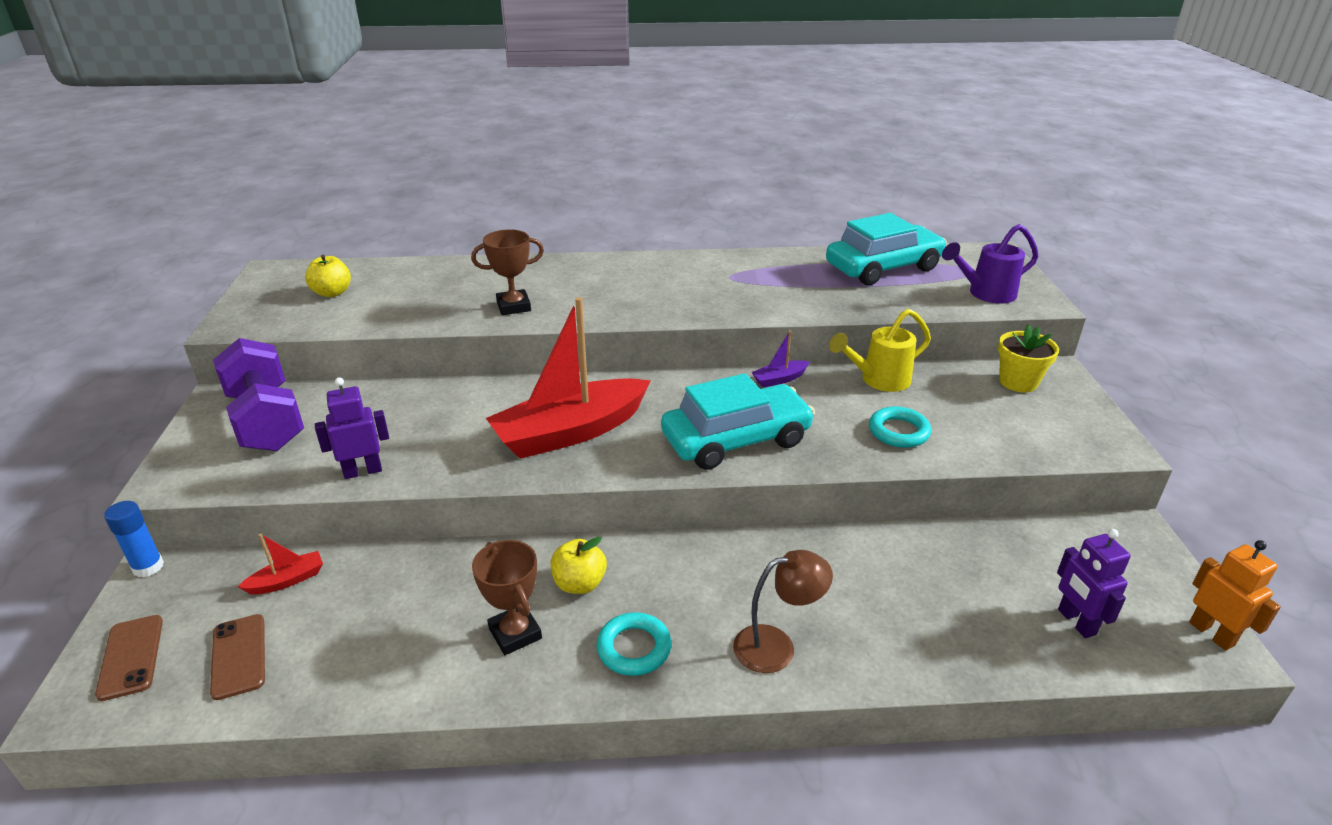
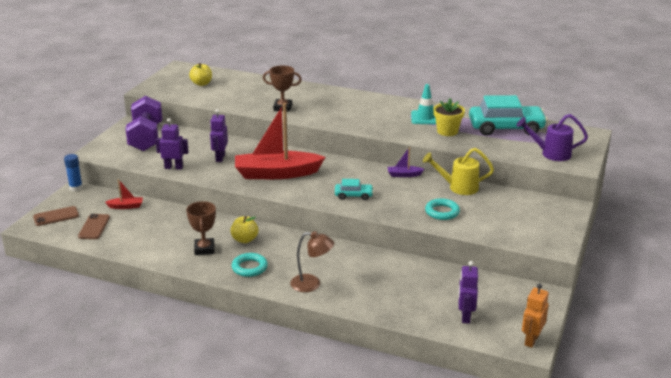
camera: 25 degrees right, 5 degrees down
(131, 657) = (56, 216): brown phone -> brown phone turned 60 degrees clockwise
(442, 427) = (220, 158): none -> purple robot
(736, 440) = (353, 195): turquoise car -> turquoise car, size x0.48
(755, 276) = (425, 118): none -> turquoise traffic cone
(1018, 382) = (539, 206): yellow flower pot -> yellow flower pot (447, 131)
(1211, 633) = (531, 340): orange robot -> orange robot turned 150 degrees counterclockwise

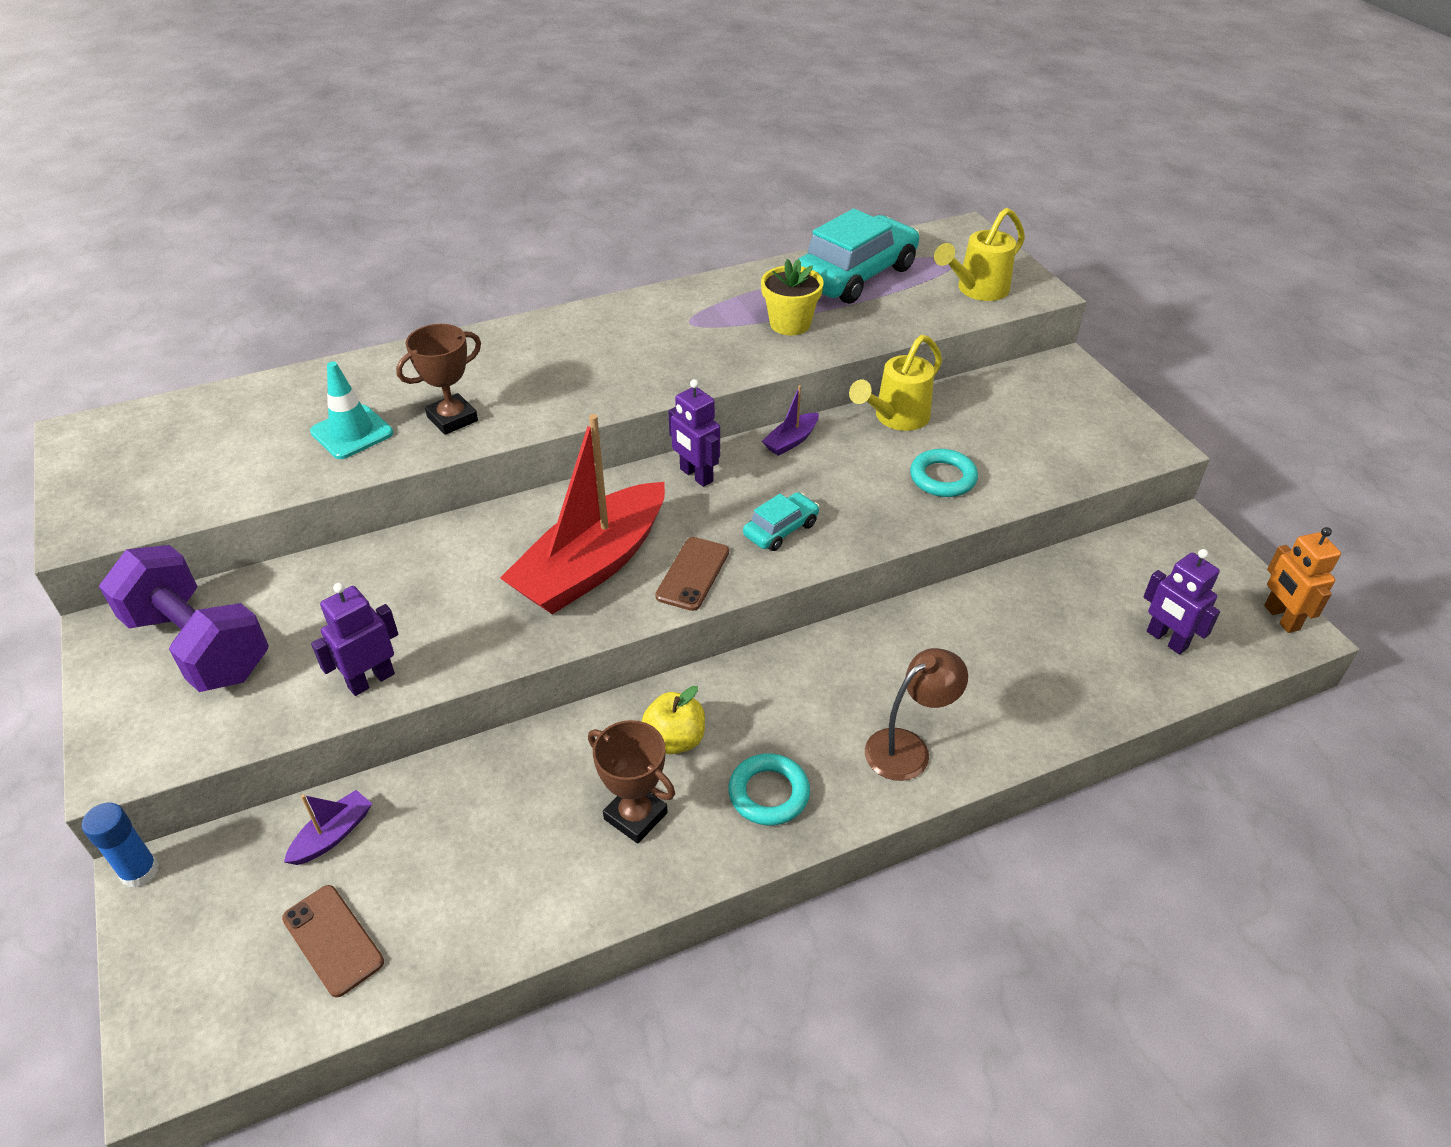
camera: 45 degrees left, 15 degrees up
(56, 216) = (197, 984): brown phone -> brown phone (693, 574)
(126, 206) = (333, 835): red boat -> purple boat
(201, 84) = (195, 449): yellow apple -> none
(220, 158) = (434, 597): purple robot -> purple robot (696, 475)
(425, 118) = (719, 315): turquoise traffic cone -> turquoise traffic cone (352, 432)
(550, 154) = (976, 290): purple watering can -> yellow watering can

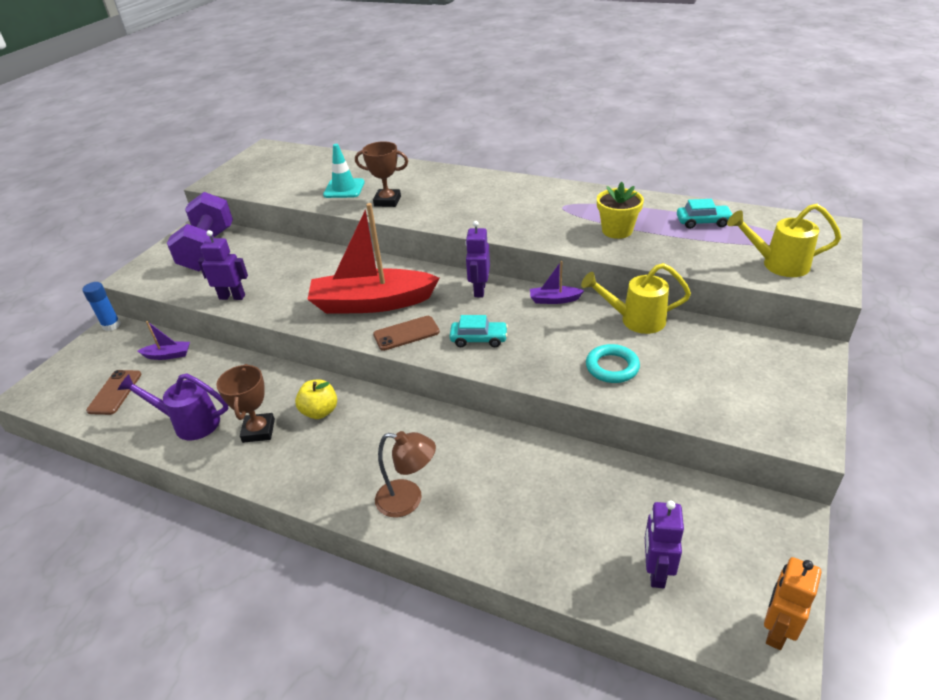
camera: 50 degrees right, 5 degrees down
(525, 881) = (189, 423): none -> purple watering can
(768, 793) = (318, 466): turquoise ring -> none
(855, 275) = (703, 222): turquoise car -> turquoise car, size x0.48

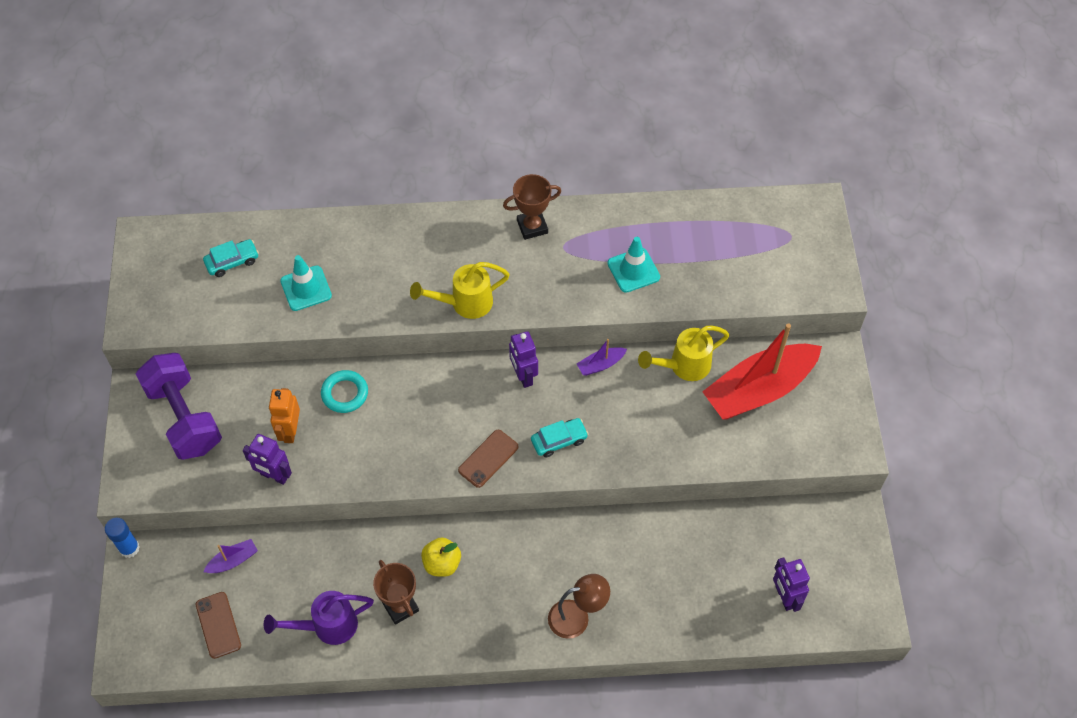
camera: 30 degrees left, 20 degrees up
(232, 297) = (274, 476): purple robot -> purple robot turned 135 degrees counterclockwise
(372, 303) = (429, 431): red boat -> red boat (759, 390)
(387, 201) = (372, 295): brown trophy -> brown trophy (532, 227)
(612, 367) = (688, 431): turquoise ring -> turquoise ring (345, 393)
(617, 230) = (633, 270): yellow flower pot -> turquoise traffic cone
(703, 222) = (706, 231): turquoise car -> turquoise car (232, 261)
(776, 630) = (873, 607): orange robot -> orange robot (290, 431)
(777, 264) = (789, 275): yellow watering can -> yellow watering can (464, 303)

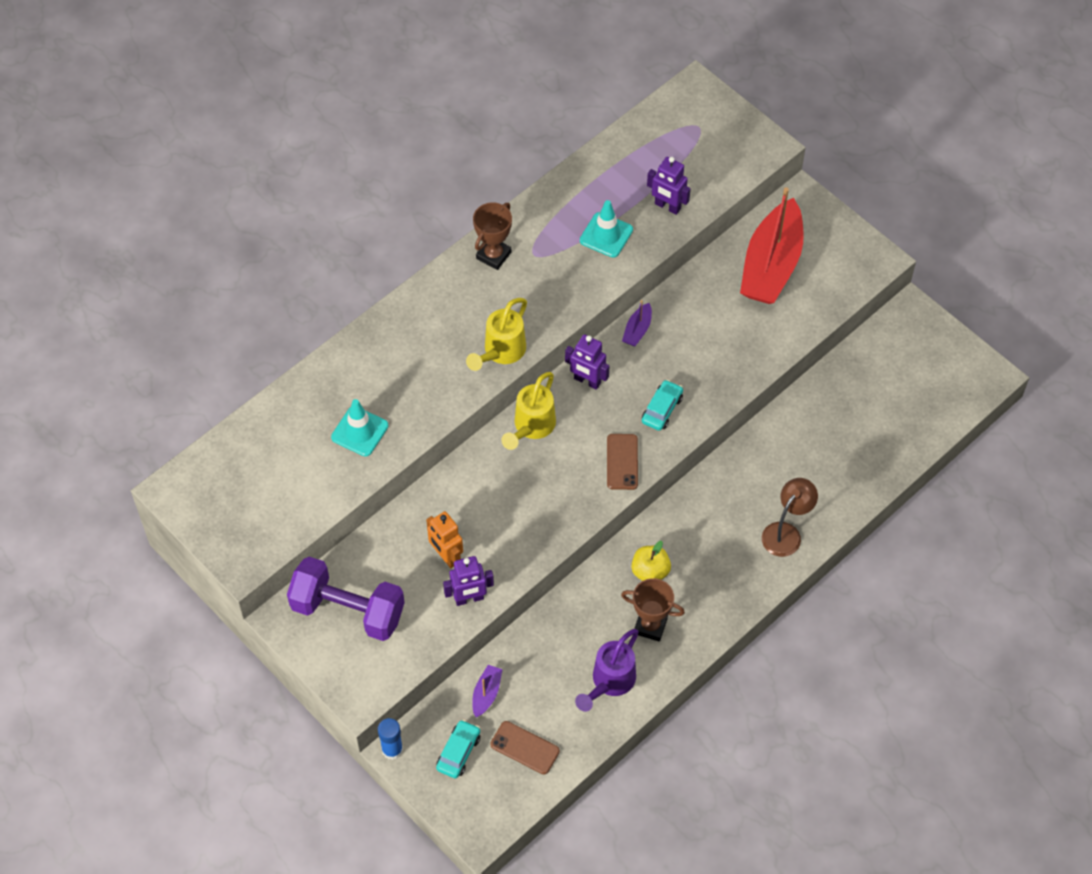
camera: 40 degrees left, 0 degrees up
(232, 261) = (274, 454): turquoise car -> turquoise car (458, 752)
(345, 393) = (460, 496): turquoise ring -> none
(683, 366) = (700, 287): yellow watering can -> yellow watering can (531, 427)
(784, 597) = (915, 407): purple robot -> purple robot (667, 206)

